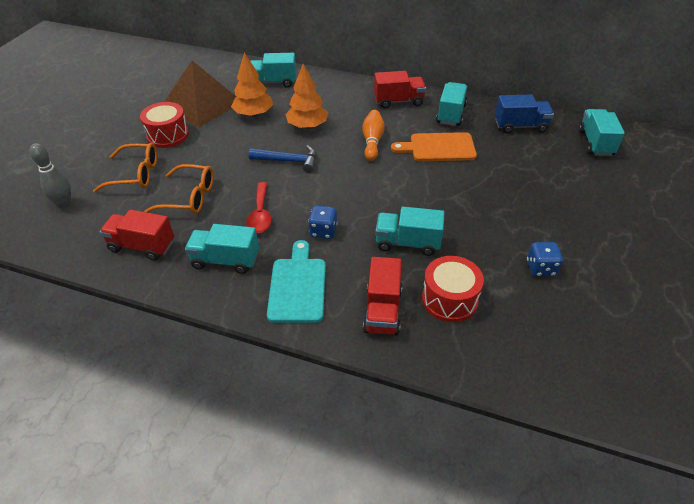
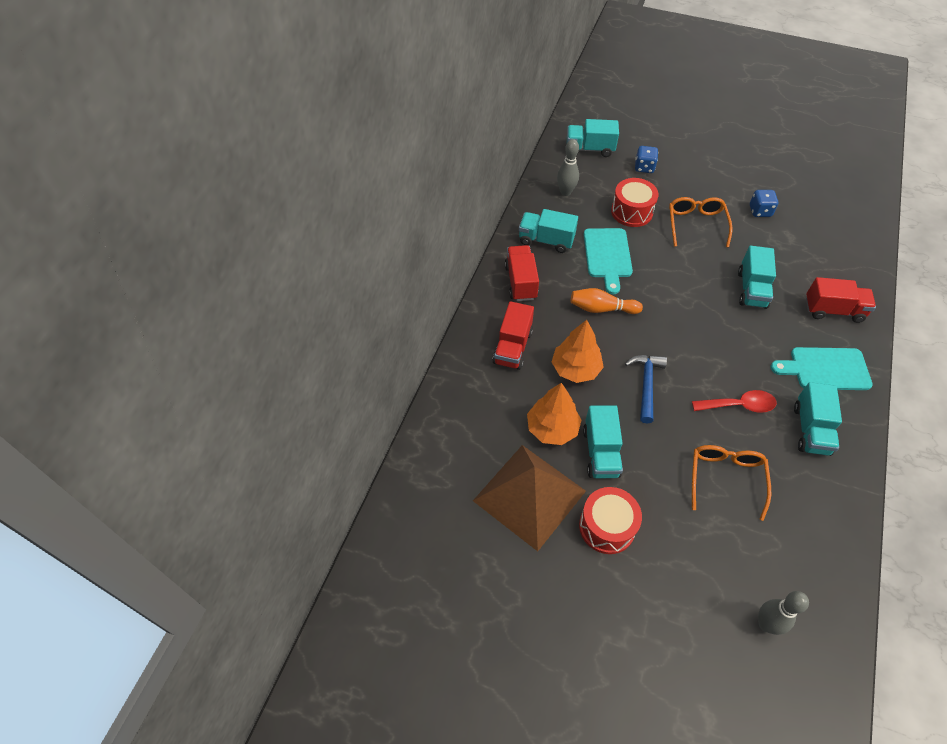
camera: 90 degrees left, 10 degrees up
(136, 174) = (694, 549): orange glasses -> orange glasses (696, 224)
(142, 246) = (812, 512): red truck -> red truck (513, 347)
(273, 82) = (473, 411): turquoise truck -> turquoise truck (601, 452)
(323, 231) = (751, 351): blue dice -> blue dice (644, 167)
(438, 147) = (607, 256): orange cutting board -> turquoise cutting board
(449, 299) = (808, 268): red drum -> red drum (631, 212)
(520, 126) = (565, 192): blue truck -> grey bowling pin

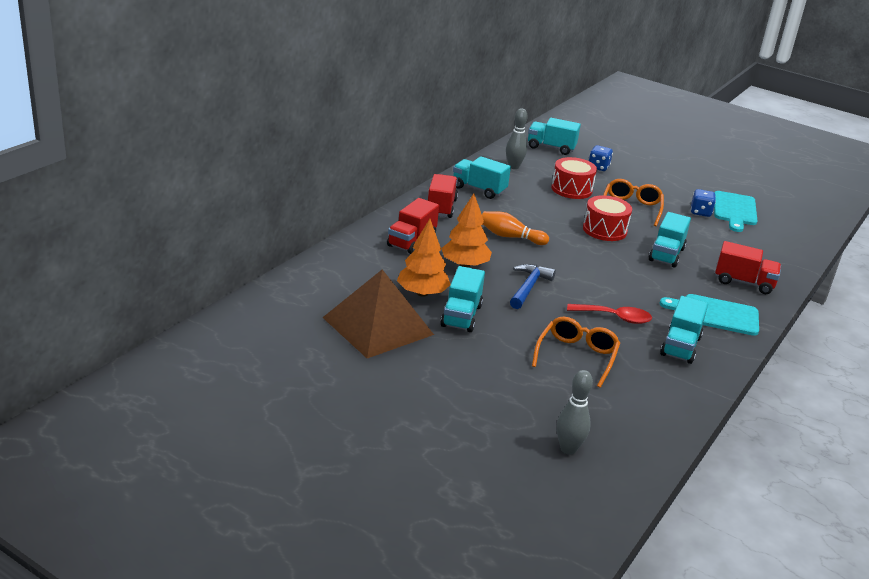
camera: 10 degrees right, 25 degrees down
(607, 256) = (533, 209): turquoise cutting board -> turquoise cutting board (734, 210)
(607, 527) = (442, 359): red drum -> red drum (604, 230)

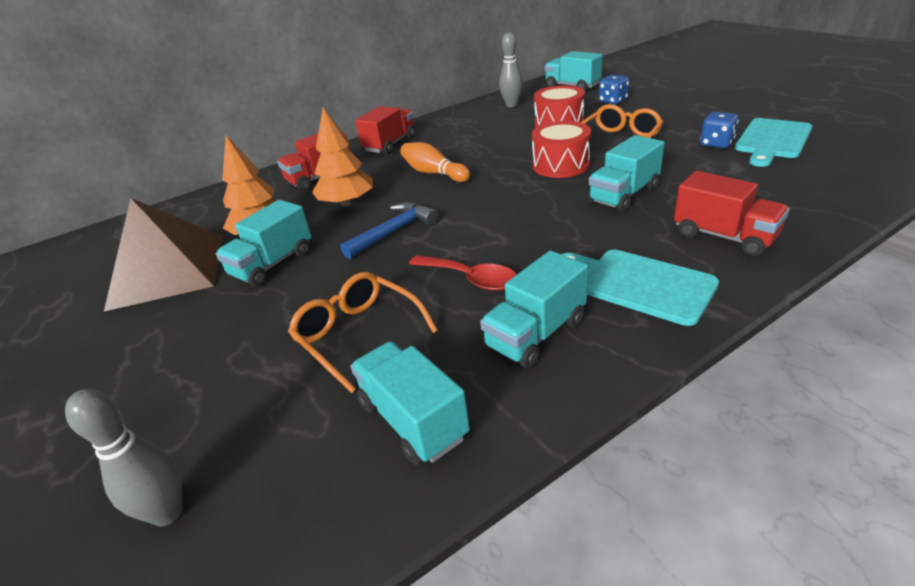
camera: 30 degrees right, 5 degrees up
(479, 189) = (450, 127): turquoise truck -> turquoise truck (412, 420)
(576, 356) = (358, 334): orange glasses -> orange glasses turned 90 degrees counterclockwise

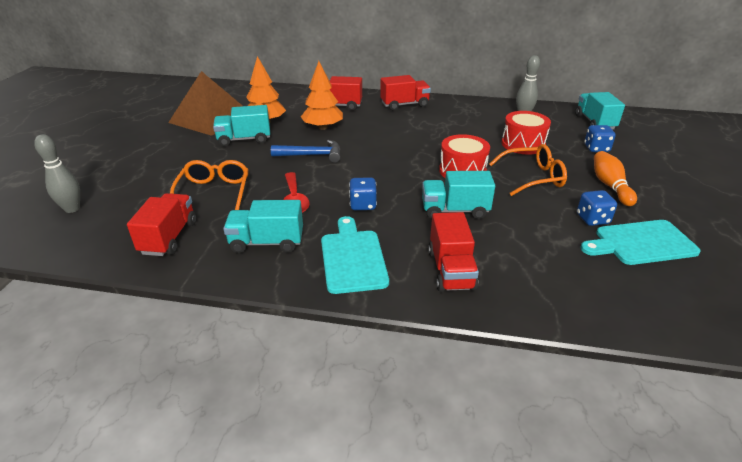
camera: 40 degrees right, 0 degrees up
(412, 420) = (169, 237): turquoise truck -> red truck
(433, 173) = (390, 135): orange bowling pin -> orange bowling pin (610, 186)
(545, 239) = (363, 205): none -> blue dice

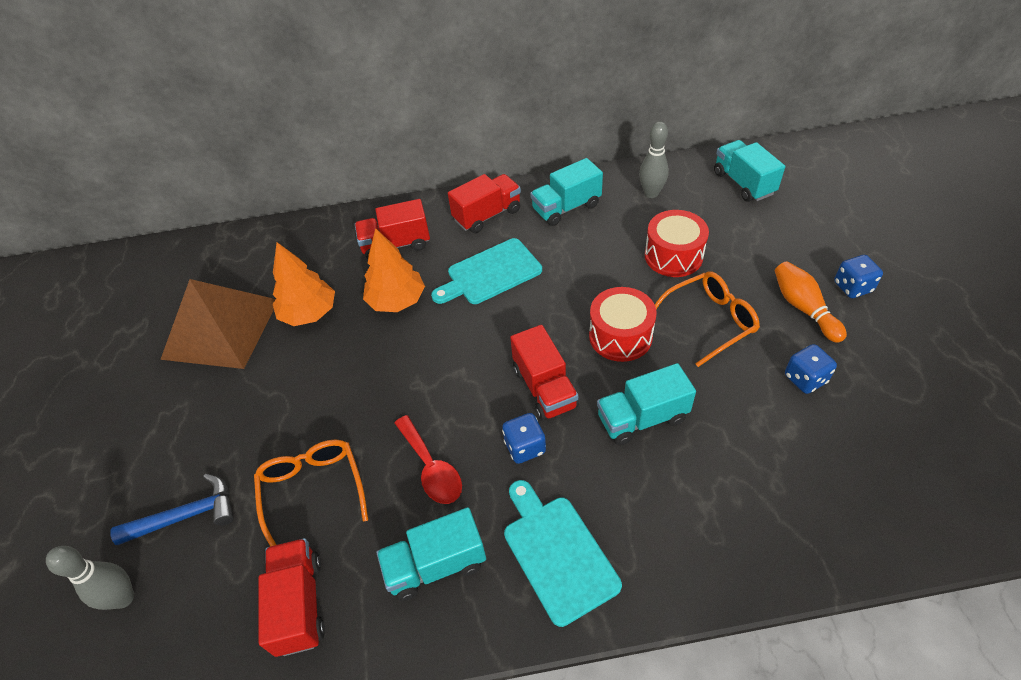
camera: 15 degrees left, 15 degrees up
(244, 139) = (297, 362): turquoise truck -> turquoise truck (566, 208)
(312, 155) = (410, 367): blue hammer -> blue hammer (186, 516)
(451, 270) = (682, 531): red truck -> red truck (544, 388)
(596, 148) = (763, 238): blue dice -> blue dice (852, 287)
(641, 243) = (870, 404): turquoise cutting board -> turquoise cutting board (490, 273)

